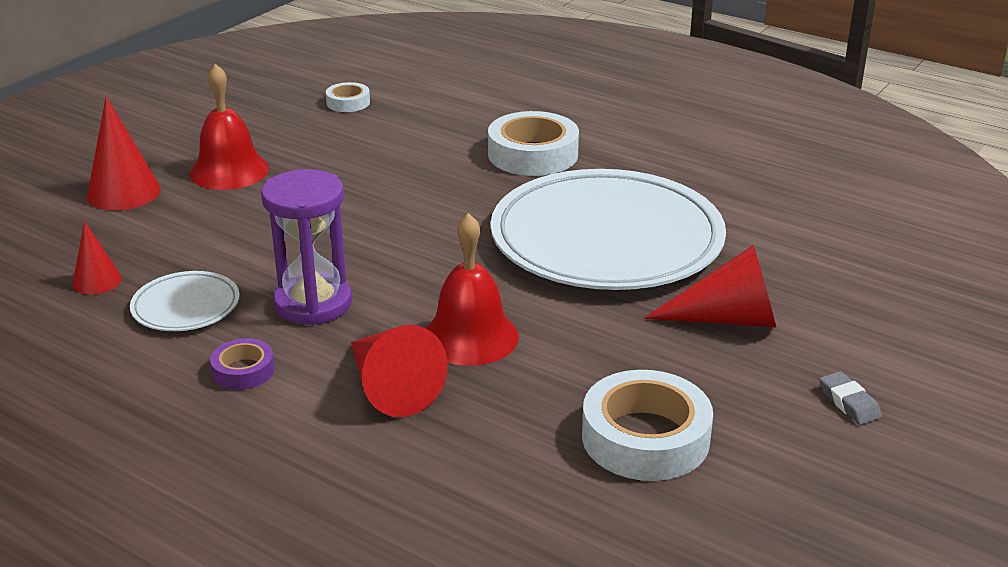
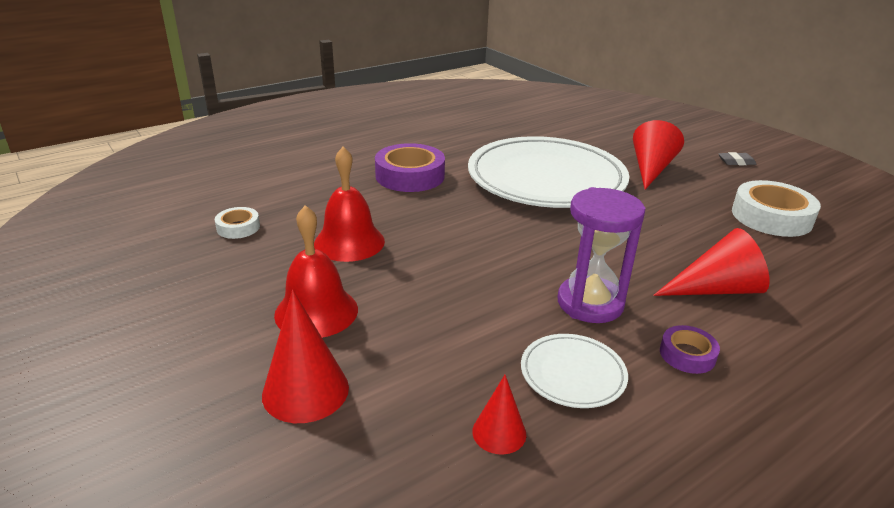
camera: 70 degrees left, 0 degrees up
(470, 336) = (654, 247): red bell -> red bell (349, 242)
(533, 154) = (410, 176): white tape -> purple tape

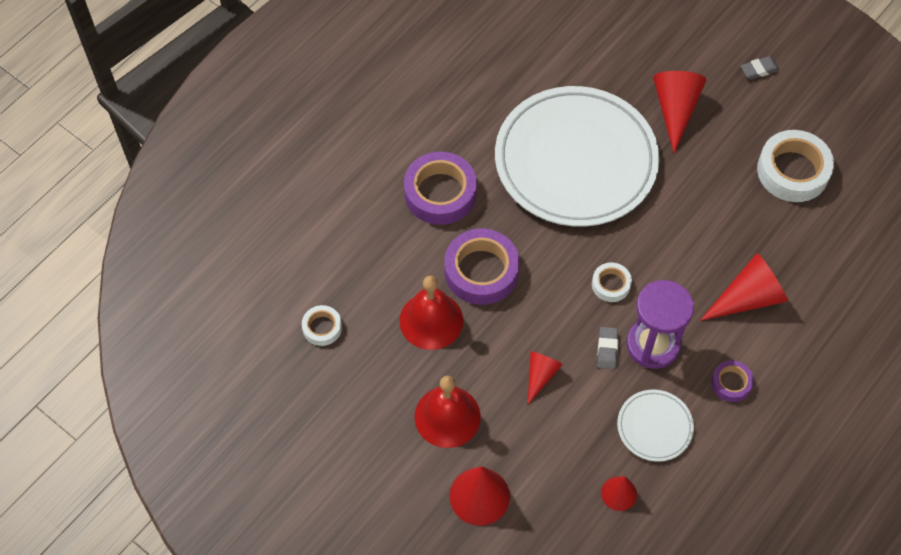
camera: 15 degrees left, 30 degrees up
(421, 222) = (481, 271): none -> purple tape
(444, 301) = (540, 375): none -> red cone
(533, 296) = (607, 349): none -> grey eraser
(554, 252) = (611, 284): none -> white tape

